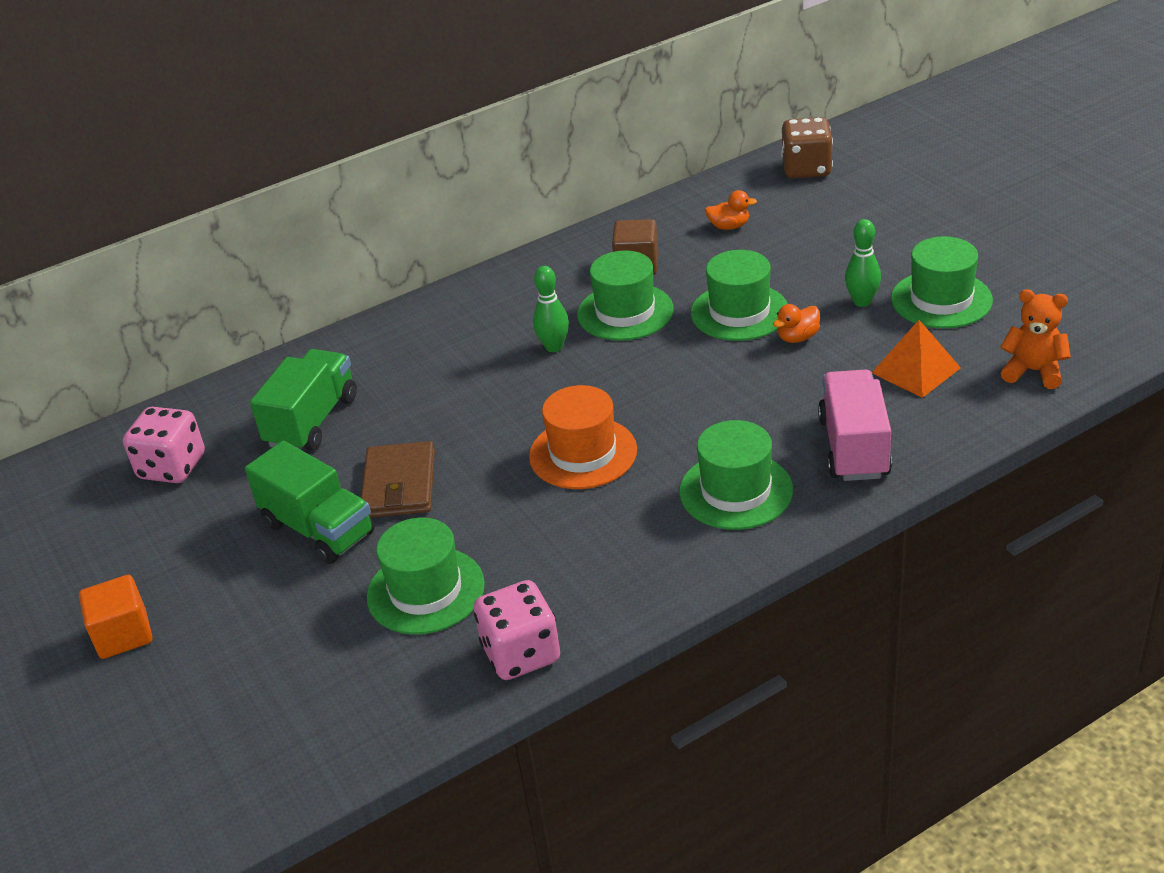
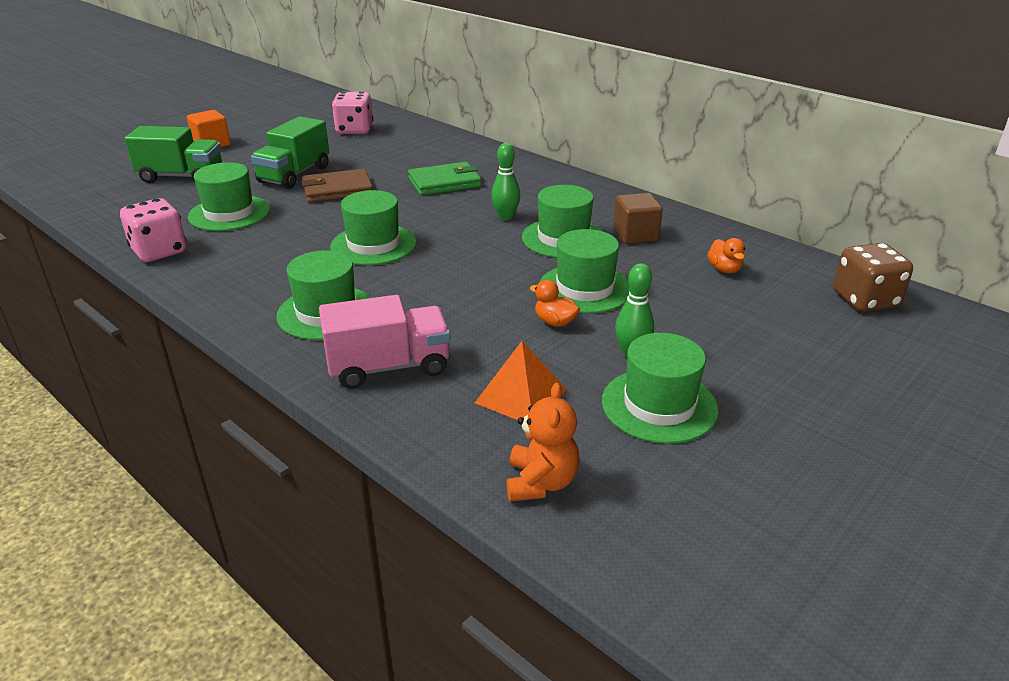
camera: 70 degrees right, 5 degrees down
(312, 421) = (402, 156): green truck -> green truck (181, 177)
(427, 387) = (444, 182): none -> green wallet
(583, 453) = (373, 245): orange hat -> green hat

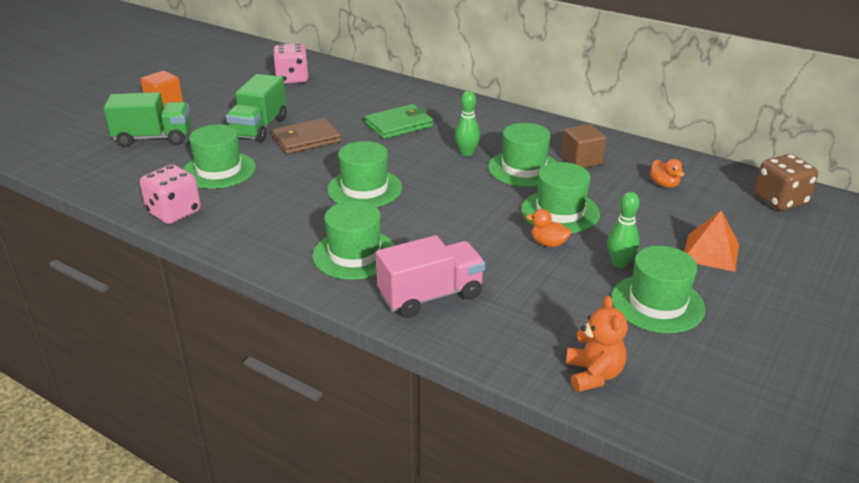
camera: 10 degrees left, 0 degrees up
(521, 396) = (548, 308): orange pyramid -> orange pyramid (711, 252)

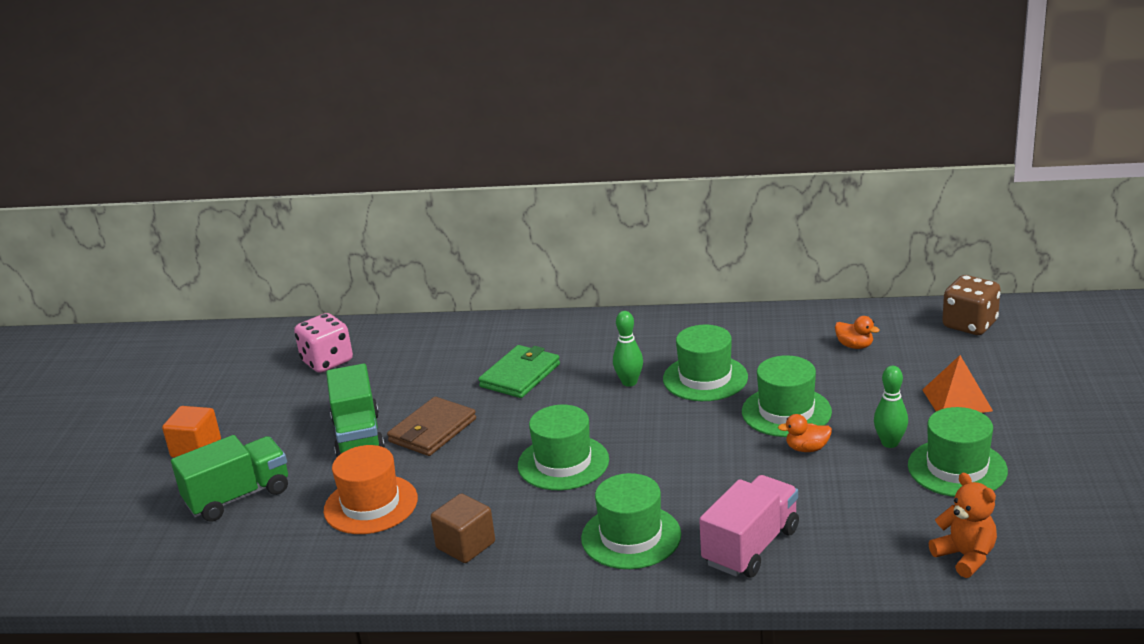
camera: 25 degrees left, 5 degrees down
(174, 212) = (376, 573): pink dice -> none
(219, 170) = (371, 505): green hat -> orange hat
(581, 160) = (753, 348): brown cube -> brown cube (465, 545)

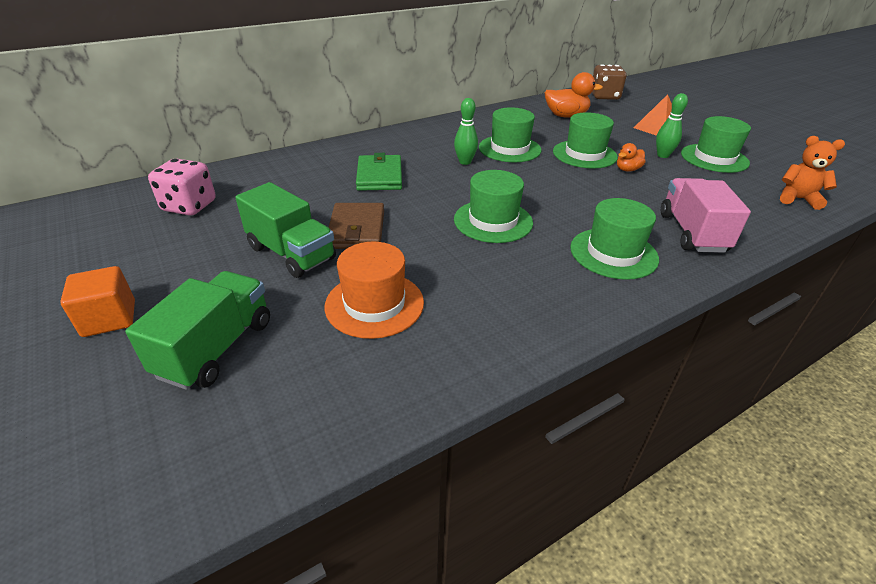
camera: 40 degrees left, 10 degrees up
(465, 545) = (505, 306): brown cube -> none
(855, 346) = (566, 116): orange duck -> orange duck, size x1.75

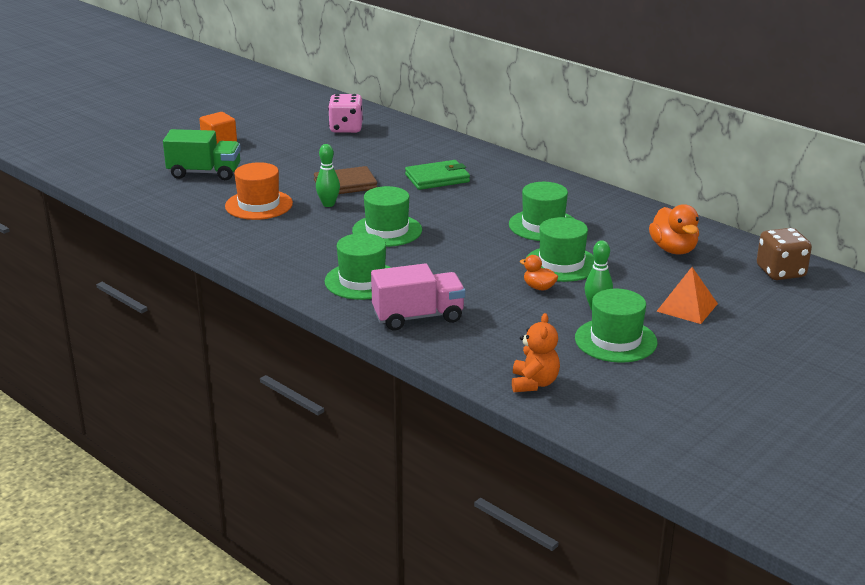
camera: 75 degrees right, 10 degrees down
(291, 253) = (303, 171): green truck -> none
(465, 162) = (493, 208): green bowling pin -> green bowling pin (328, 204)

